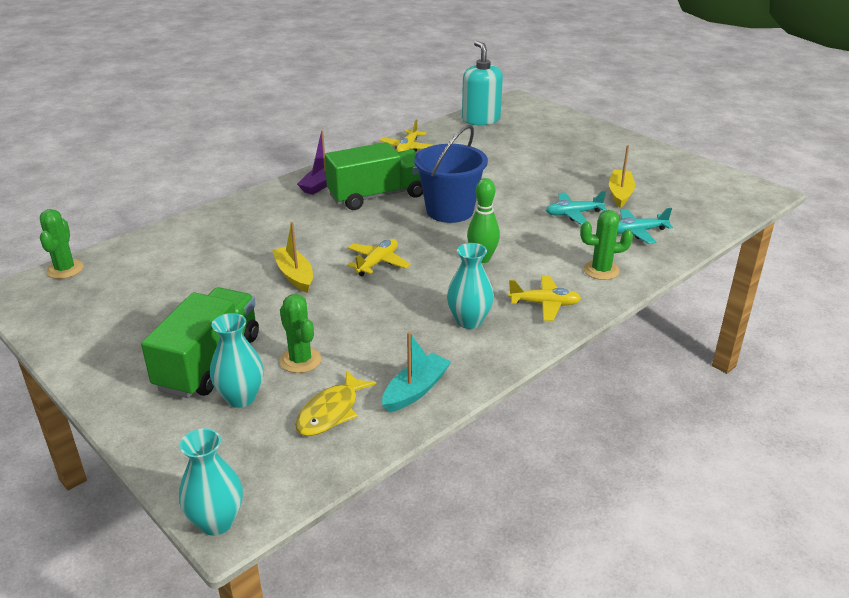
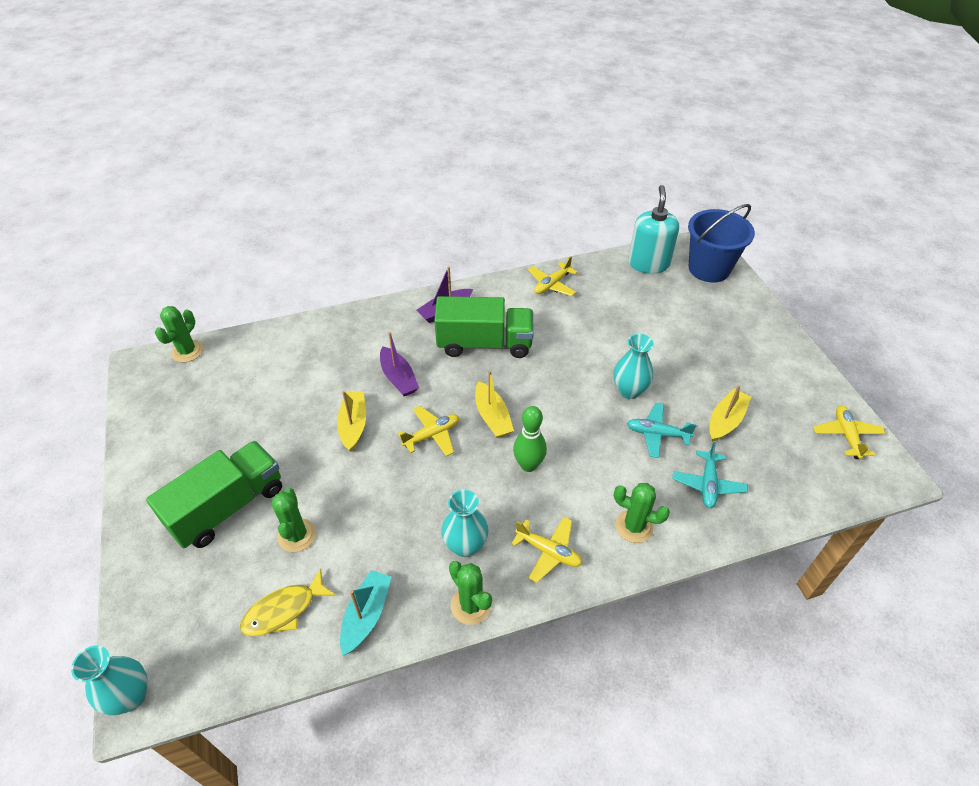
camera: 25 degrees right, 15 degrees up
(241, 398) = (227, 561): turquoise vase -> turquoise vase (629, 391)
(313, 235) = (398, 378): none -> purple boat
(415, 390) = (366, 615): turquoise boat -> turquoise boat turned 45 degrees counterclockwise
(424, 238) = (492, 417): none -> yellow boat
(450, 211) = (538, 387): blue bucket -> blue bucket (709, 269)
(506, 355) = (471, 605): none -> green cactus
(637, 232) = (708, 484): turquoise plane -> turquoise plane turned 90 degrees counterclockwise
(714, 180) = (846, 435): none -> yellow plane

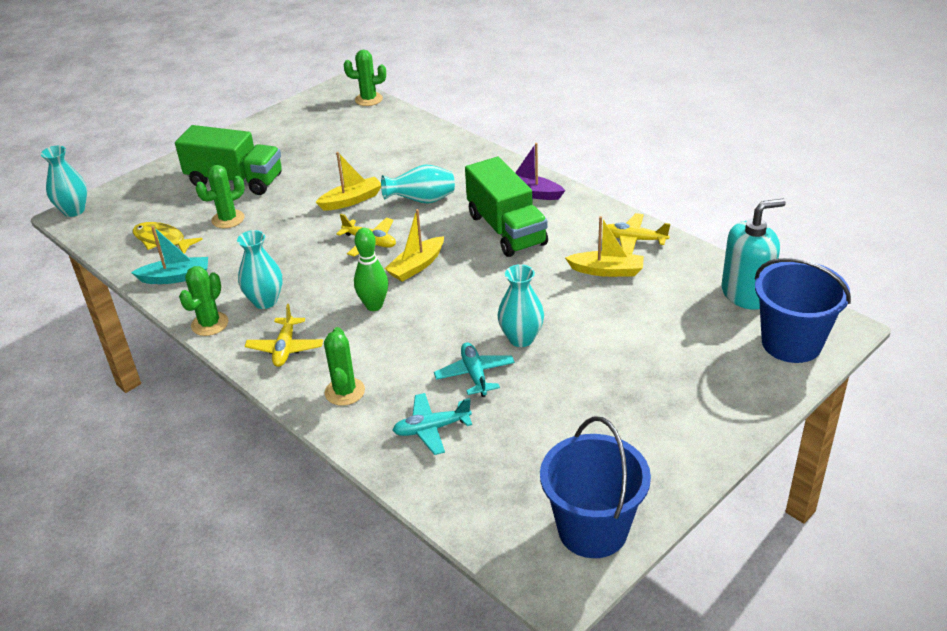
camera: 65 degrees right, 10 degrees down
(398, 378) = (422, 201): purple boat -> turquoise vase
(725, 420) = (534, 420): yellow boat -> yellow boat (607, 271)
(846, 435) = (592, 530): yellow plane -> blue bucket

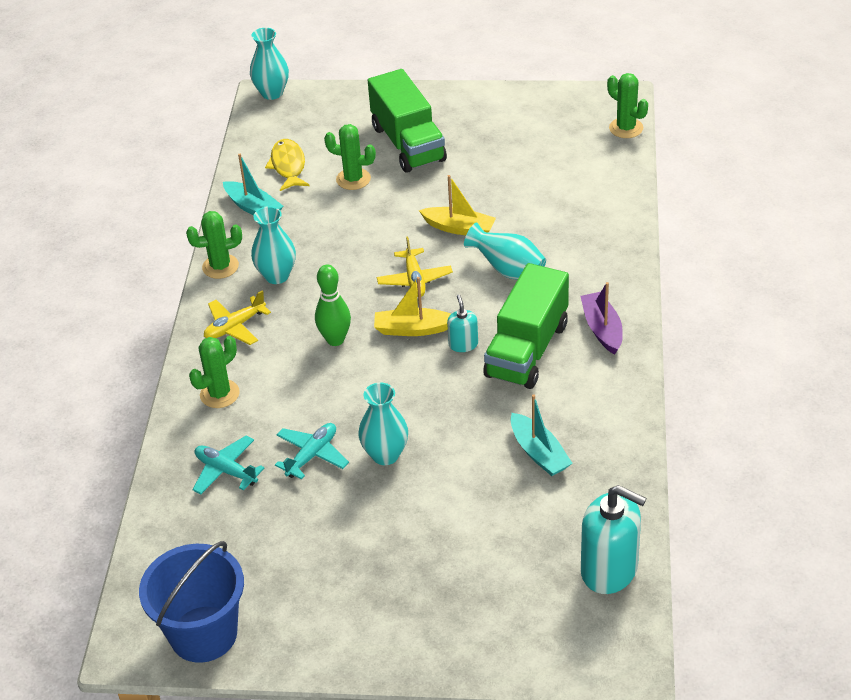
camera: 50 degrees right, 5 degrees up
(463, 252) = (463, 344): none -> turquoise soap dispenser
(607, 271) = (539, 453): yellow boat -> turquoise boat
(634, 240) = (608, 444): yellow plane -> none
(791, 343) = (566, 641): blue bucket -> none

